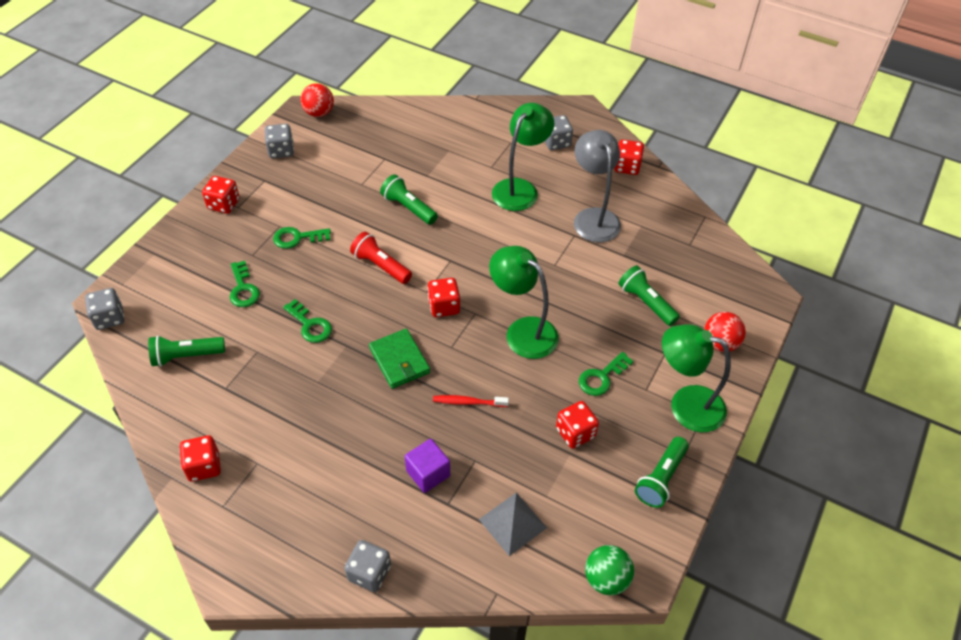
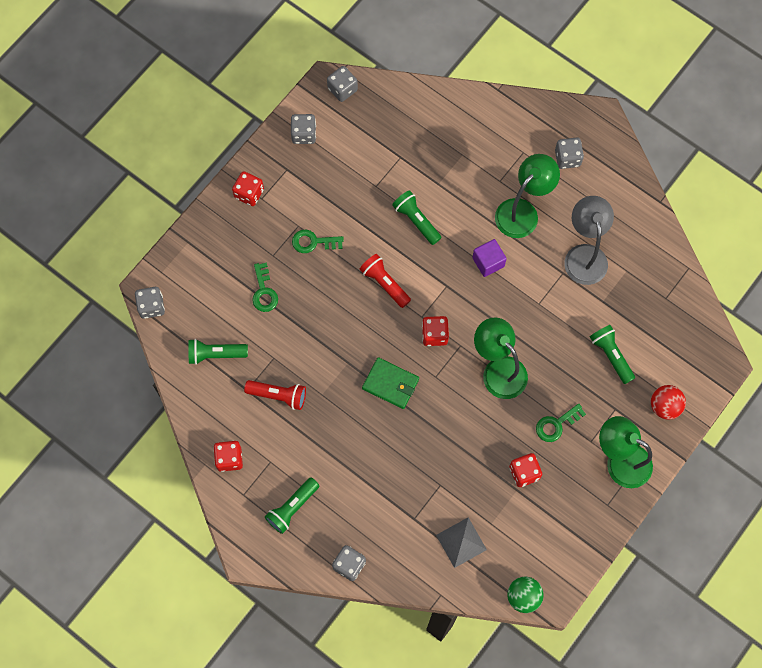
camera: 10 degrees right, 20 degrees up
(265, 389) = (278, 395): none -> red flashlight
(310, 325) = (319, 338): green key -> none
(319, 113) = (342, 89): red ball -> grey dice
(399, 360) = (390, 384): green wallet -> green wallet turned 45 degrees counterclockwise
(428, 473) = (402, 491): purple cube -> purple cube (488, 262)
(469, 402) = (442, 432): red toothbrush -> none
(627, 167) = (629, 198): red dice -> none
(661, 478) = (583, 522): green flashlight -> green flashlight (292, 508)

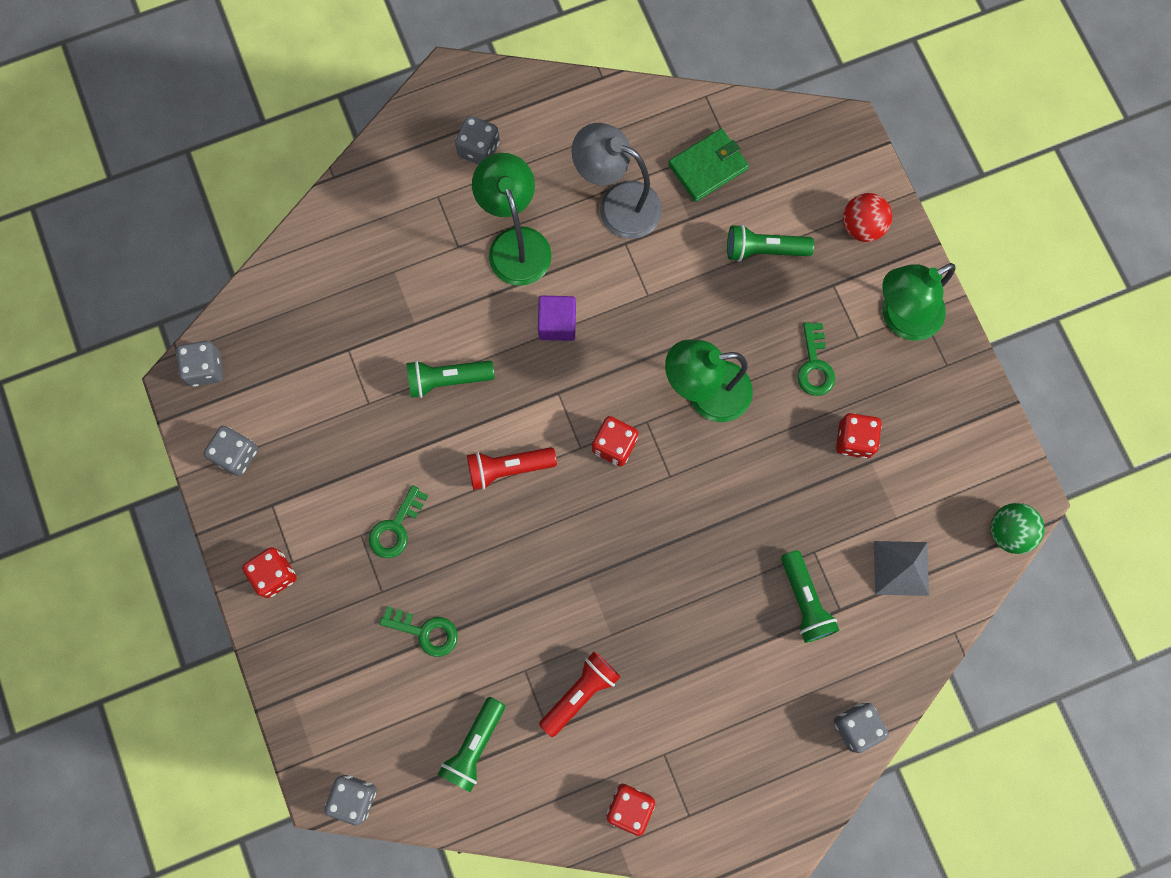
camera: 60 degrees left, 5 degrees up
(292, 508) = (742, 760): green flashlight -> green flashlight (805, 601)
(390, 384) = (647, 538): green wallet -> green wallet (708, 167)

